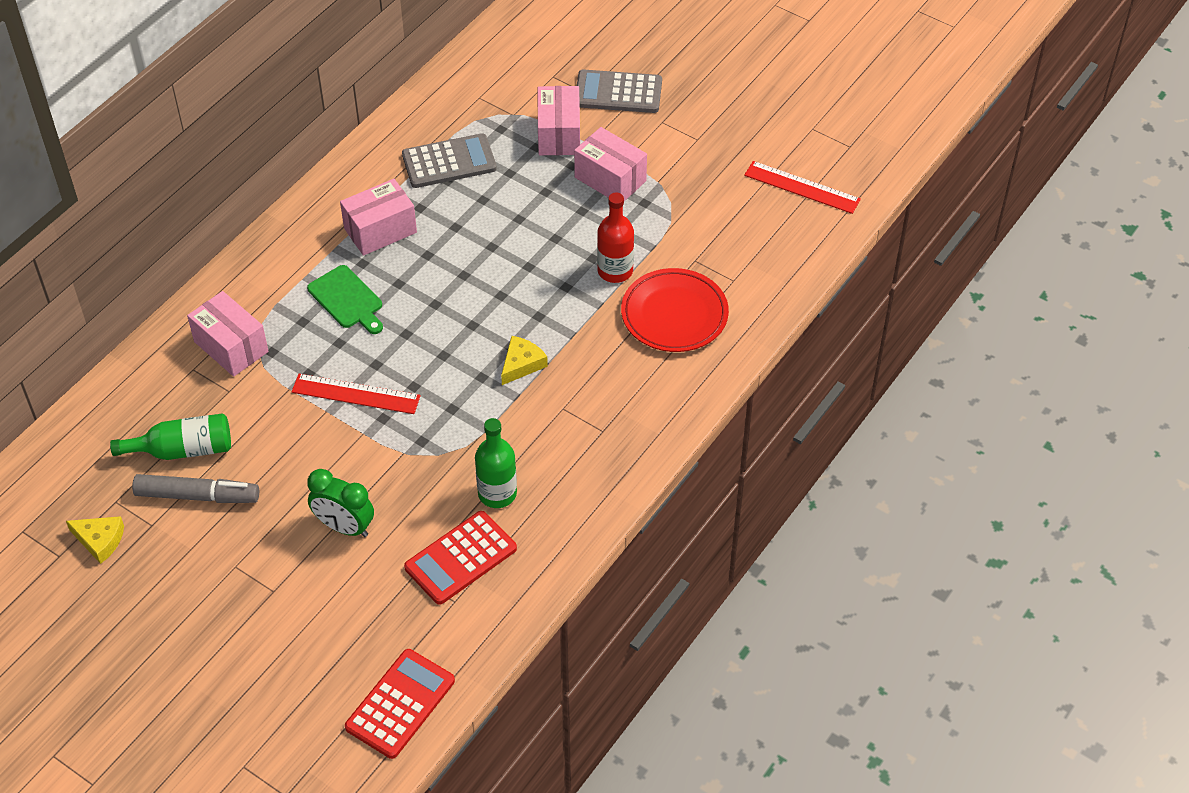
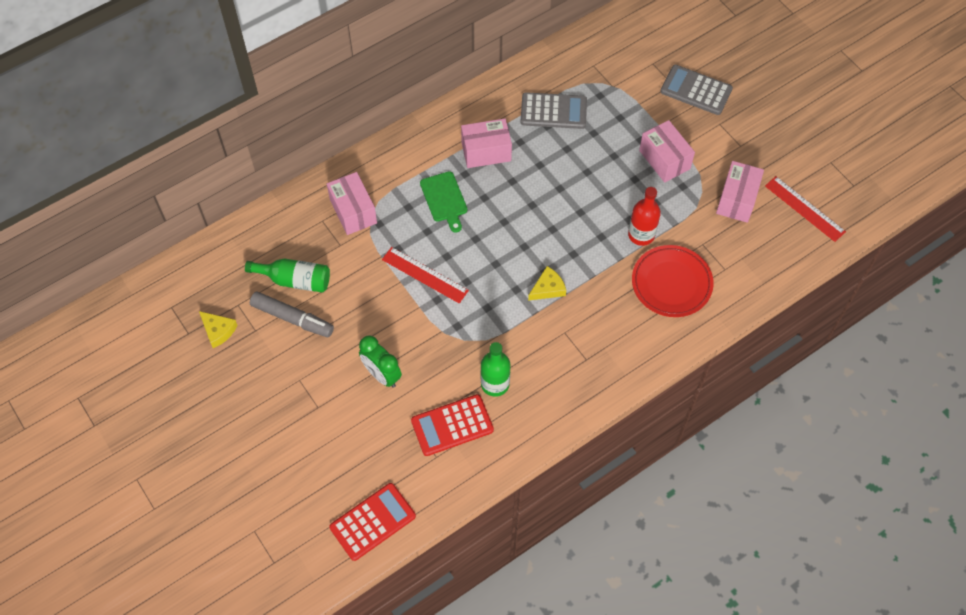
camera: 20 degrees right, 10 degrees up
(559, 134) = (640, 112): pink box -> pink box (737, 200)

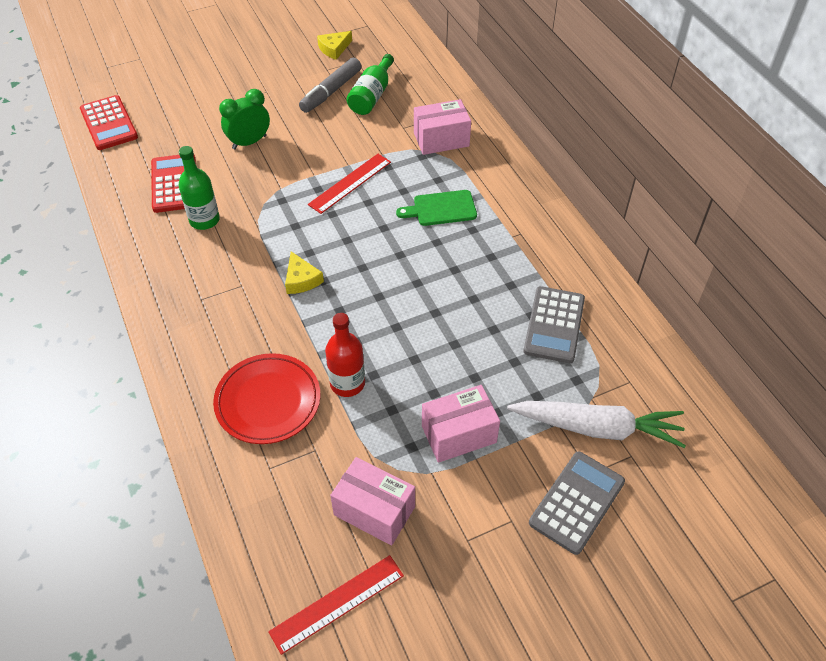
camera: 100 degrees right, 10 degrees down
(486, 152) = (500, 252): pink box -> none
(637, 82) = (597, 428): none -> white carrot

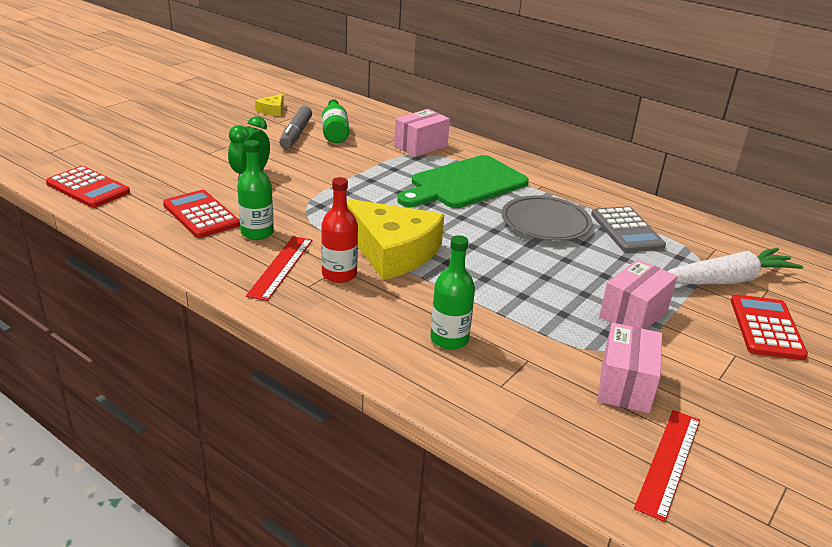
camera: 30 degrees left, 20 degrees down
(268, 401) = (449, 339): red plate -> green bottle
(301, 280) = (392, 251): yellow cheese -> yellow cheese, size x2.32
(347, 383) = (507, 307): red bottle -> red bottle (339, 274)
(350, 183) = (371, 184): red ruler -> red ruler (281, 267)
(374, 511) = (625, 385): pink box -> pink box turned 75 degrees counterclockwise
(441, 209) = (465, 184): green cutting board -> green cutting board, size x1.90
(476, 288) = (545, 223): none -> grey plate
(576, 502) = (766, 328): grey calculator -> red calculator

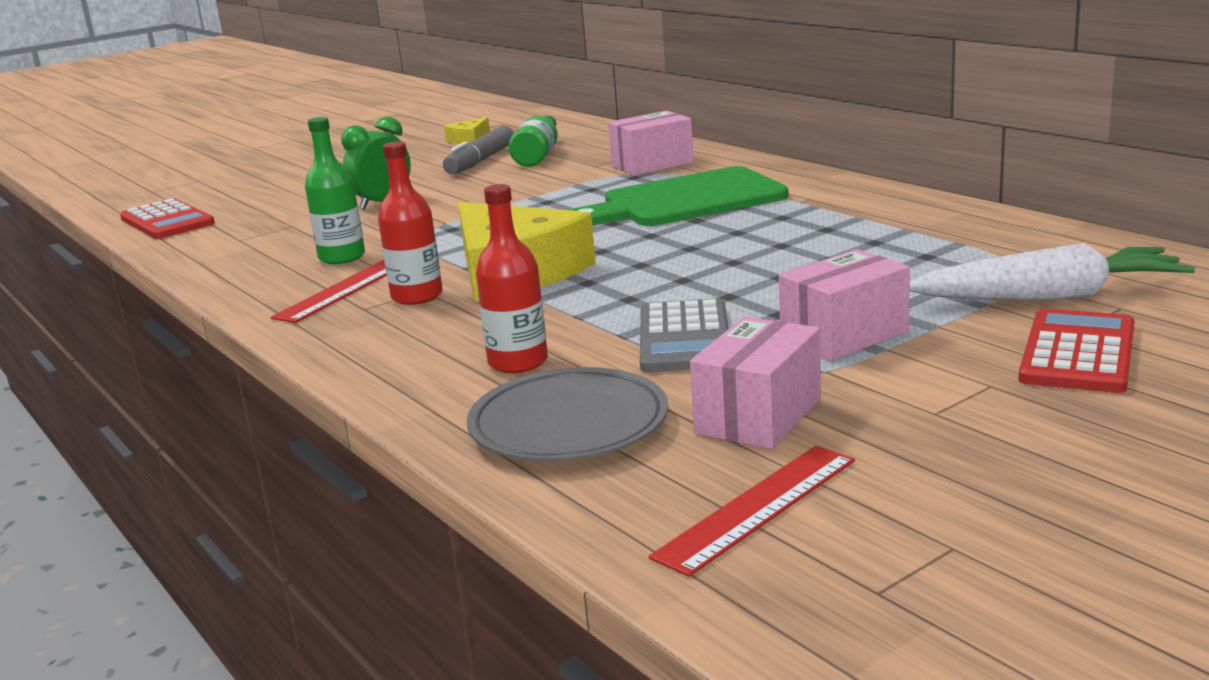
camera: 20 degrees right, 10 degrees down
(201, 215) = (284, 242): red calculator -> none
(449, 339) = (518, 362): green bottle -> red bottle
(545, 223) = (780, 238): grey plate -> grey plate (569, 425)
(626, 230) = (913, 243): grey calculator -> grey calculator (684, 338)

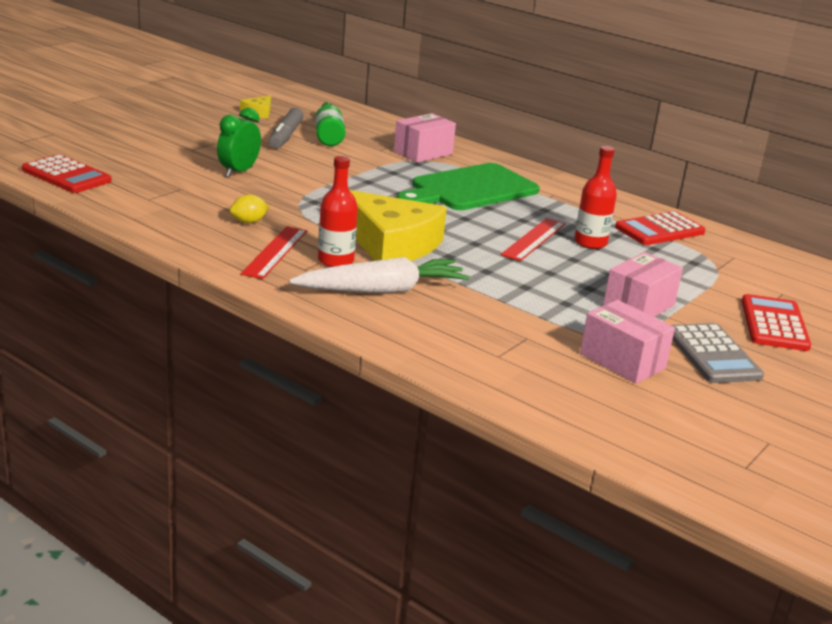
camera: 20 degrees left, 5 degrees up
(342, 257) = (248, 222): green bottle -> yellow lemon
(518, 362) = (448, 318): red bottle -> red bottle (590, 243)
(569, 425) = (514, 365): grey plate -> none
(684, 338) = (543, 304): grey calculator -> grey calculator (712, 354)
(757, 507) = (657, 419): red ruler -> red ruler (534, 239)
(758, 416) = (622, 361): pink box -> pink box turned 60 degrees counterclockwise
(951, 232) = (659, 230): none -> red calculator
(1049, 297) = (740, 284): white carrot -> white carrot (382, 290)

